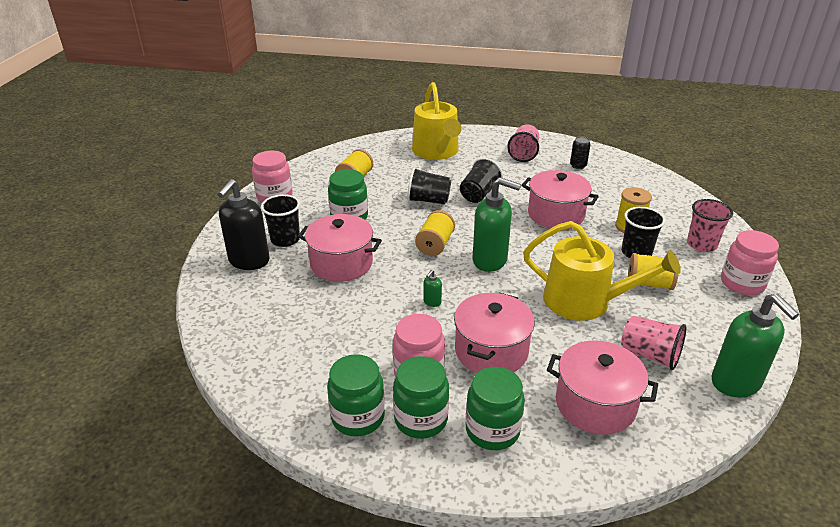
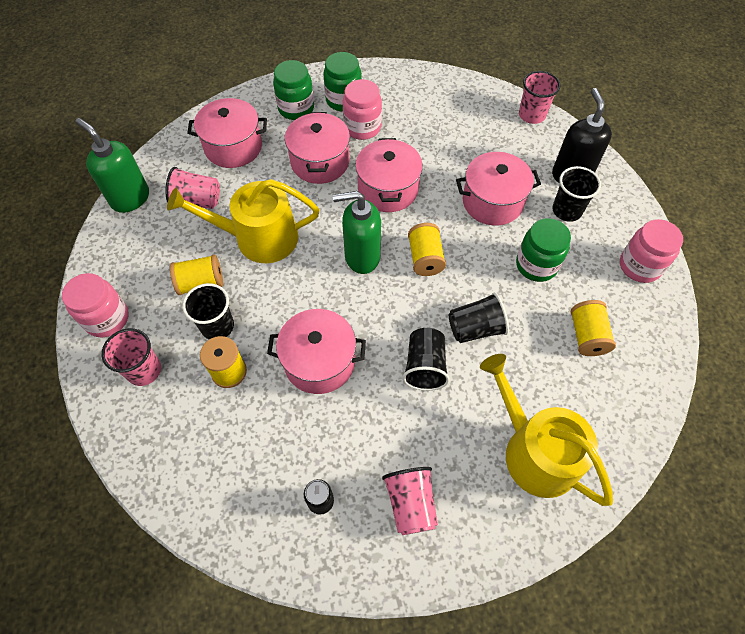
camera: 155 degrees right, 25 degrees up
(218, 322) = (532, 115): none -> pink cup
(358, 417) = (382, 89): green jar -> none
(432, 302) = (388, 189): green soap dispenser -> pink pot

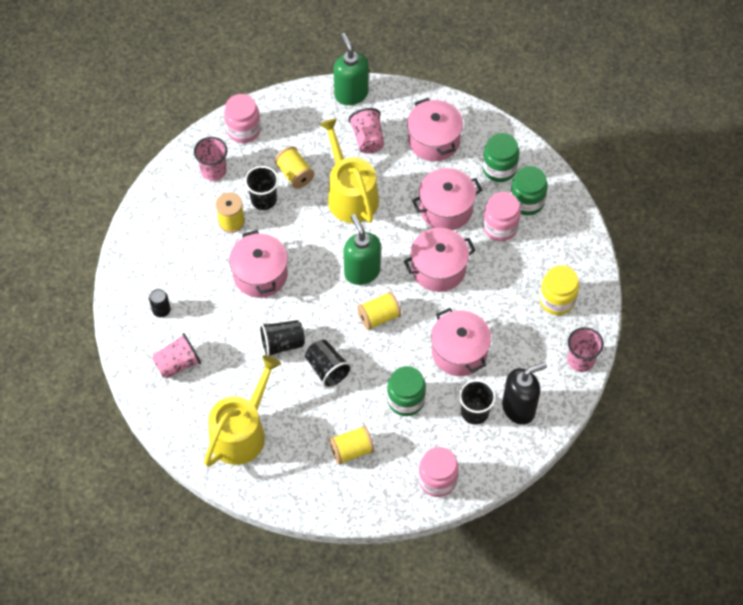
camera: 70 degrees right, 0 degrees up
(130, 198) = (351, 94): green soap dispenser -> green soap dispenser turned 45 degrees counterclockwise
(461, 112) = (557, 300): none -> yellow jar

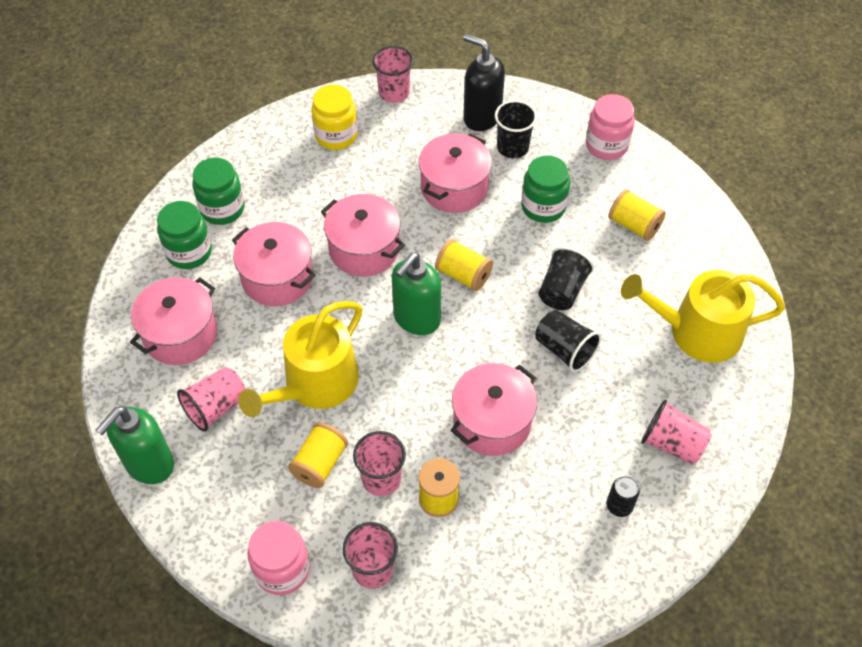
camera: 120 degrees left, 5 degrees down
(264, 200) = (381, 479): black cup -> pink cup
(500, 227) = (272, 218): pink jar -> none

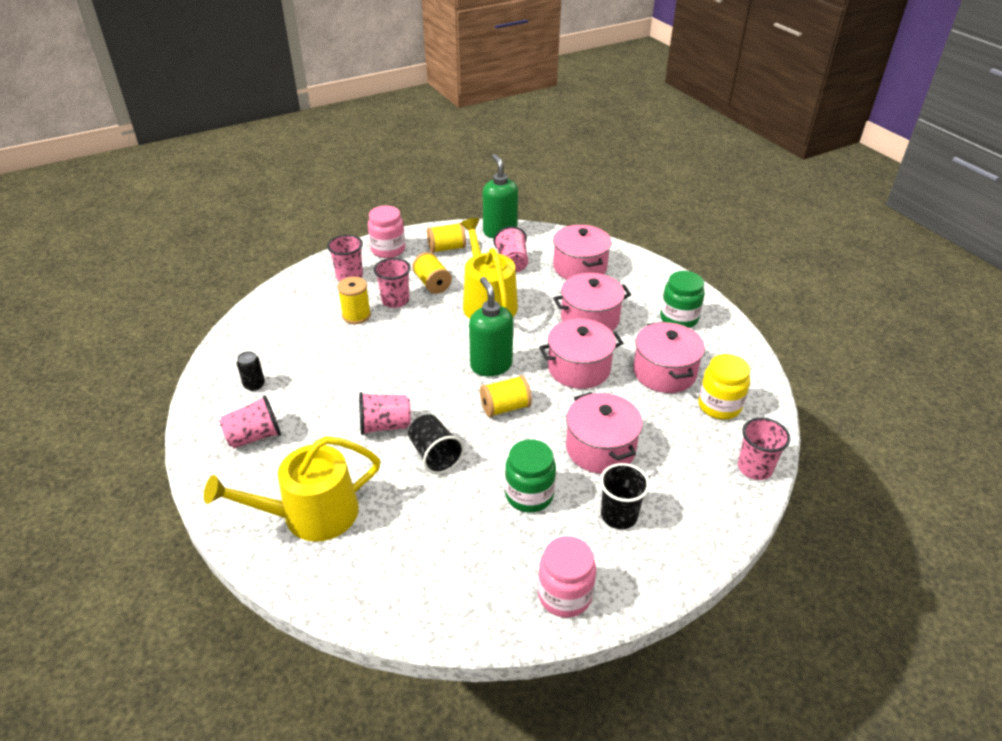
camera: 125 degrees right, 15 degrees down
(189, 252) = (648, 292): green jar -> none
(481, 117) = (677, 515): black soap dispenser -> none
(492, 422) = (375, 360): pink pot -> pink pot (664, 372)
(565, 350) = (385, 425): black cup -> pink cup
(634, 225) = (450, 548): yellow spool -> yellow spool (446, 248)
(696, 332) = (310, 515): yellow watering can -> yellow watering can turned 150 degrees counterclockwise

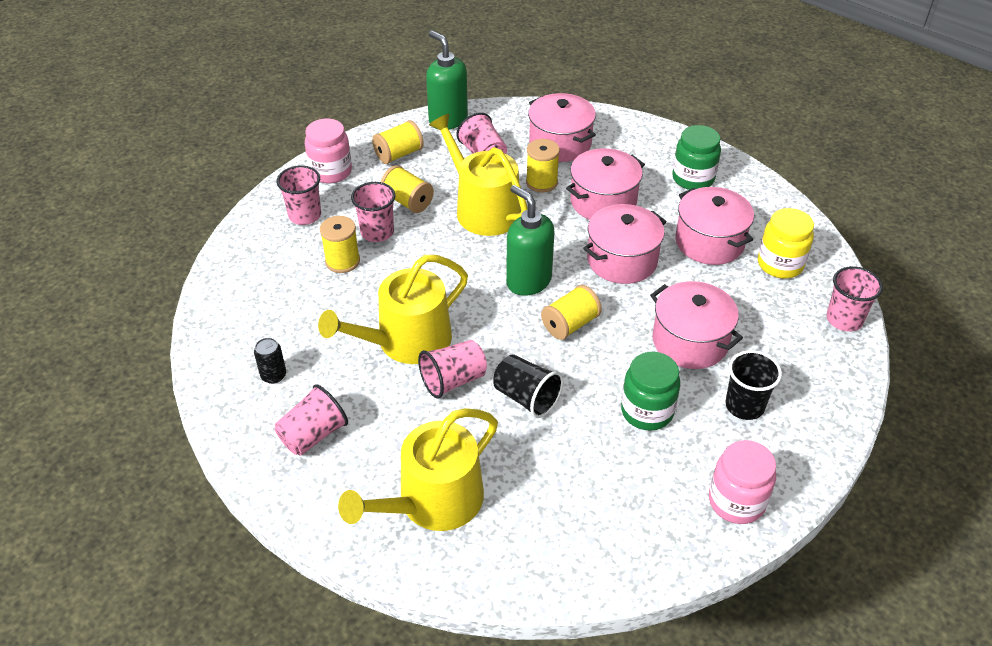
camera: 20 degrees left, 5 degrees up
(367, 386) = (406, 341): none -> yellow watering can
(547, 293) = (541, 182): none -> yellow spool

